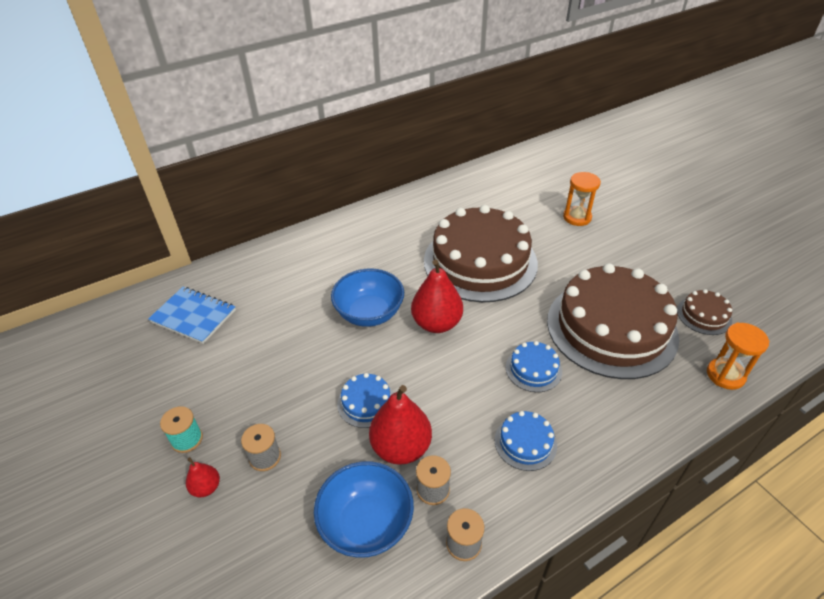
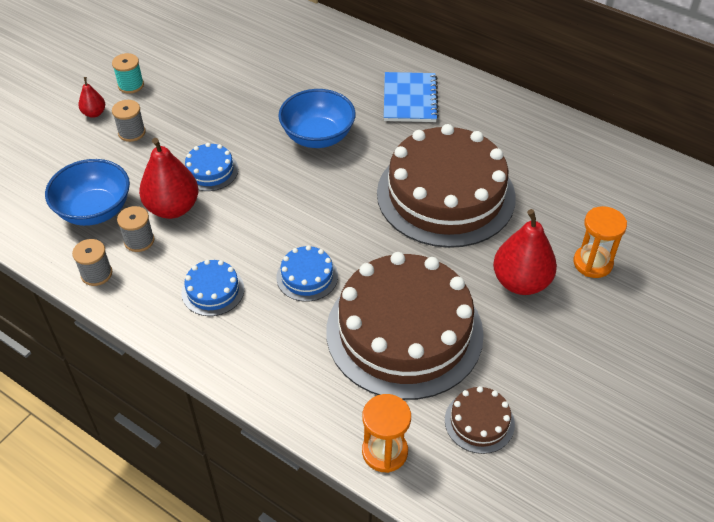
camera: 65 degrees right, 5 degrees up
(193, 316) = (254, 33): blue notebook -> blue notebook (410, 99)
(436, 323) = (331, 187): red pear -> red pear (521, 282)

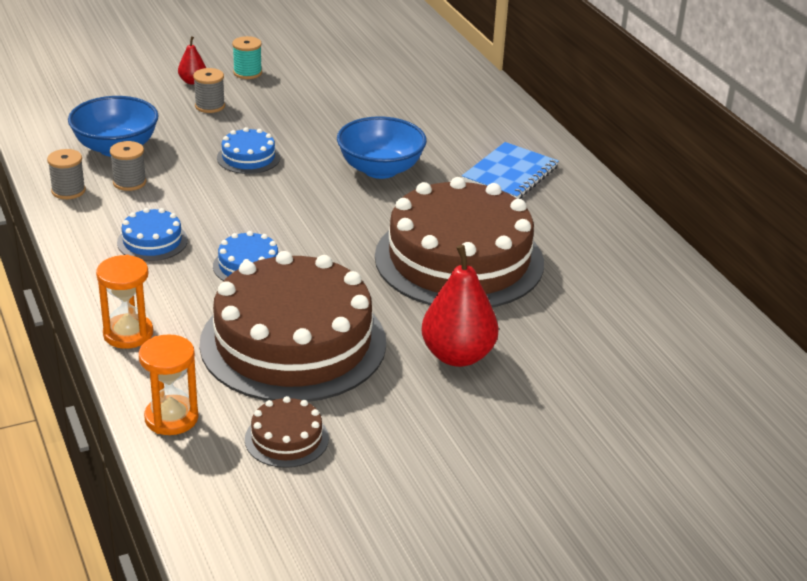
camera: 30 degrees right, 15 degrees down
(172, 208) = (184, 171): red pear -> none
(592, 263) = (556, 373): orange hourglass -> orange hourglass (128, 334)

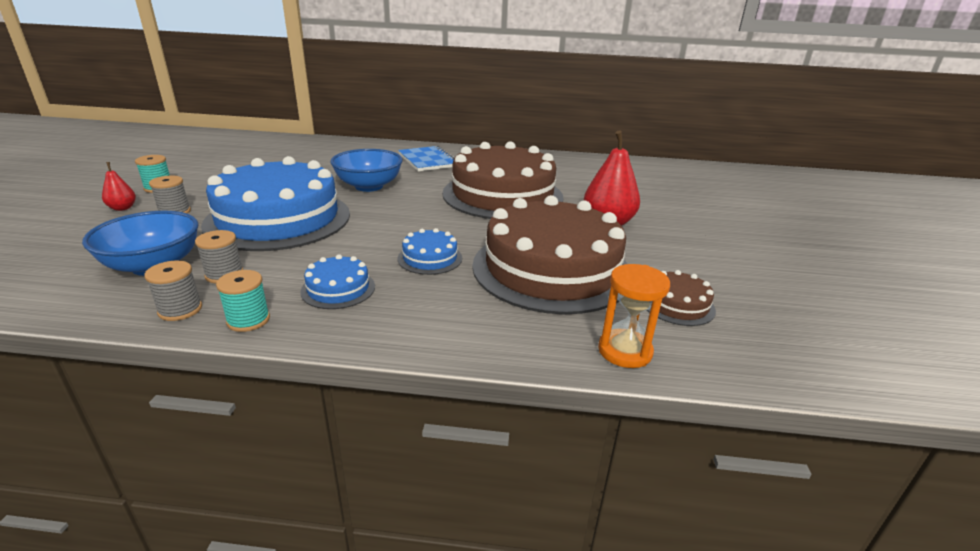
camera: 60 degrees left, 5 degrees down
(77, 223) = (248, 320): none -> turquoise spool
(128, 334) = (474, 340): orange hourglass -> none
(248, 157) = (278, 219): blue cake -> blue cake, size x2.42

